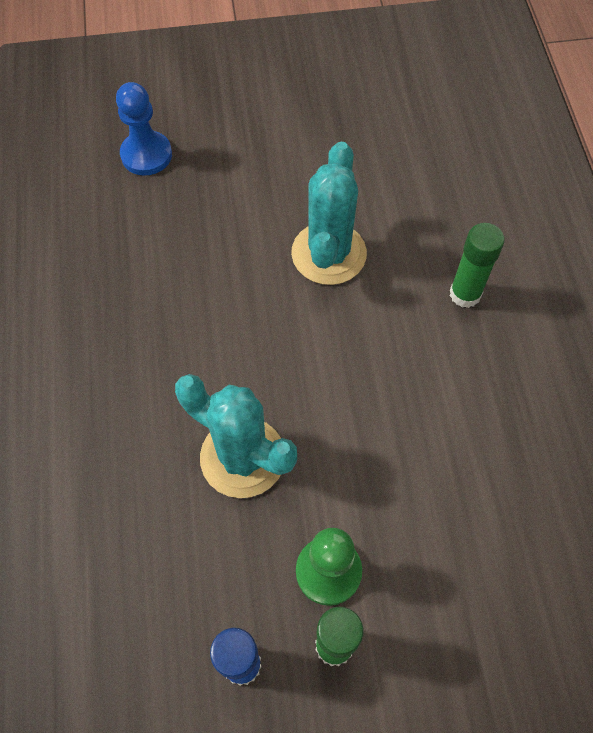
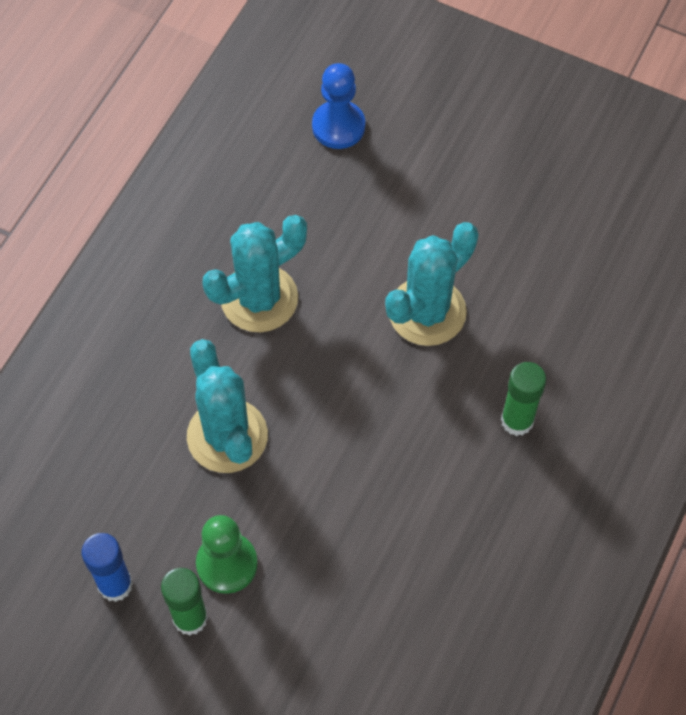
camera: 35 degrees right, 0 degrees up
(182, 325) = (259, 298): none -> turquoise cactus

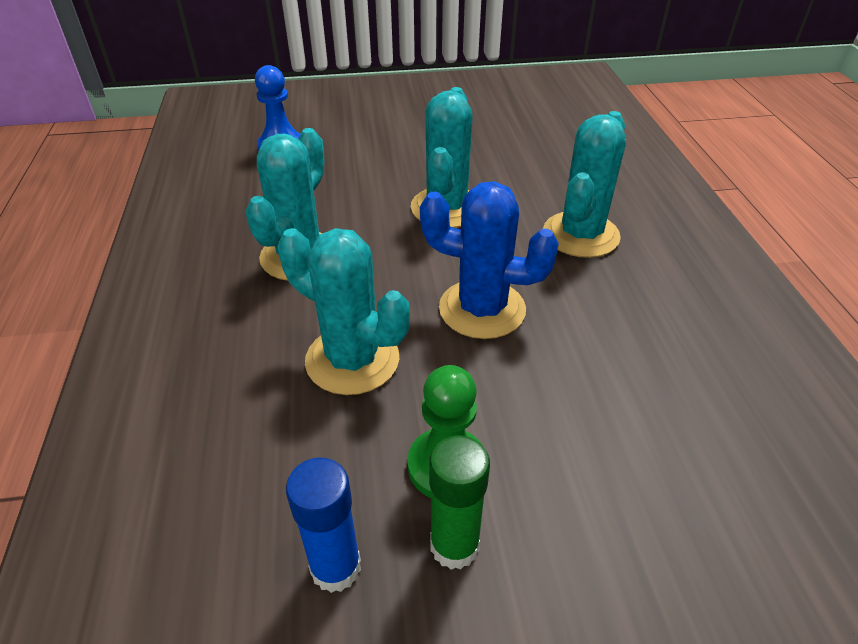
camera: 35 degrees left, 20 degrees down
(359, 449) = (482, 309): none -> blue cactus
(517, 420) = (580, 235): green glue stick -> turquoise cactus

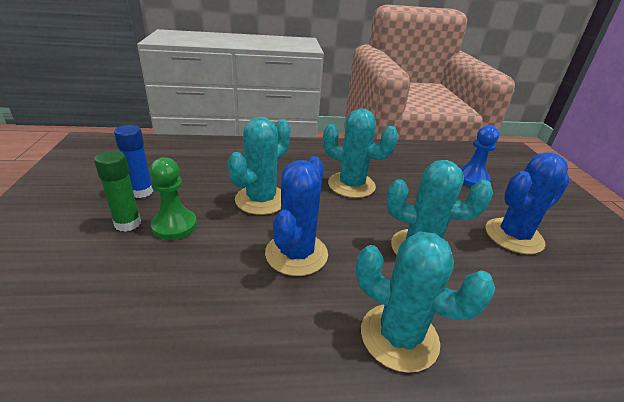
camera: 90 degrees right, 10 degrees down
(408, 143) = (513, 236): none -> blue cactus

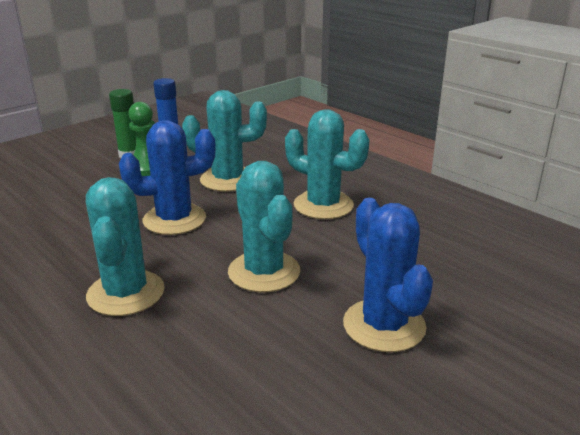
camera: 55 degrees right, 5 degrees down
(351, 185) = (323, 205): turquoise cactus -> turquoise cactus turned 45 degrees counterclockwise
(471, 179) = (483, 268): blue pawn -> none
(513, 236) = (384, 325): blue cactus -> blue cactus turned 45 degrees clockwise

